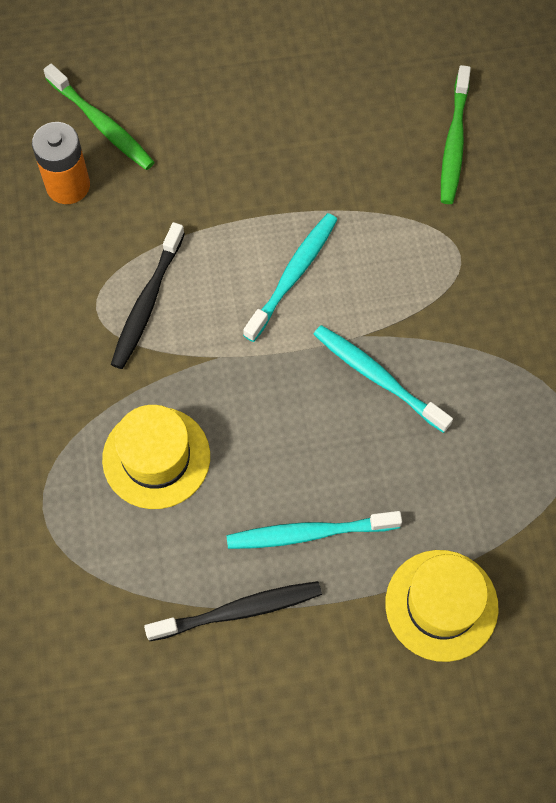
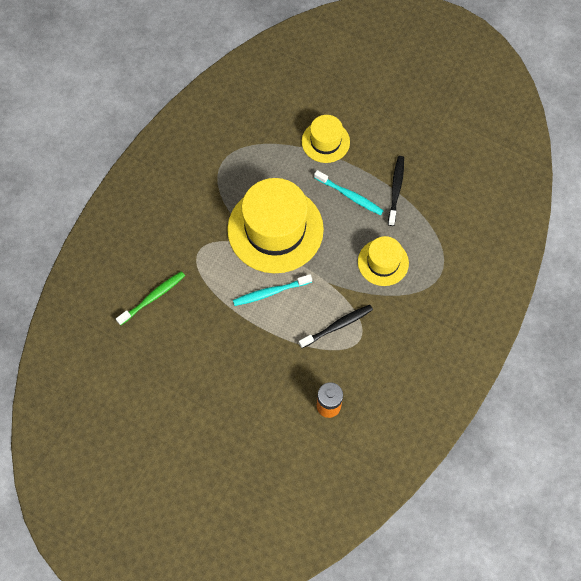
camera: 140 degrees left, 0 degrees up
(102, 124) = (290, 425): green toothbrush -> none
(239, 611) = (396, 189): black toothbrush -> black toothbrush turned 75 degrees clockwise
(377, 377) = (275, 229): turquoise toothbrush -> yellow hat

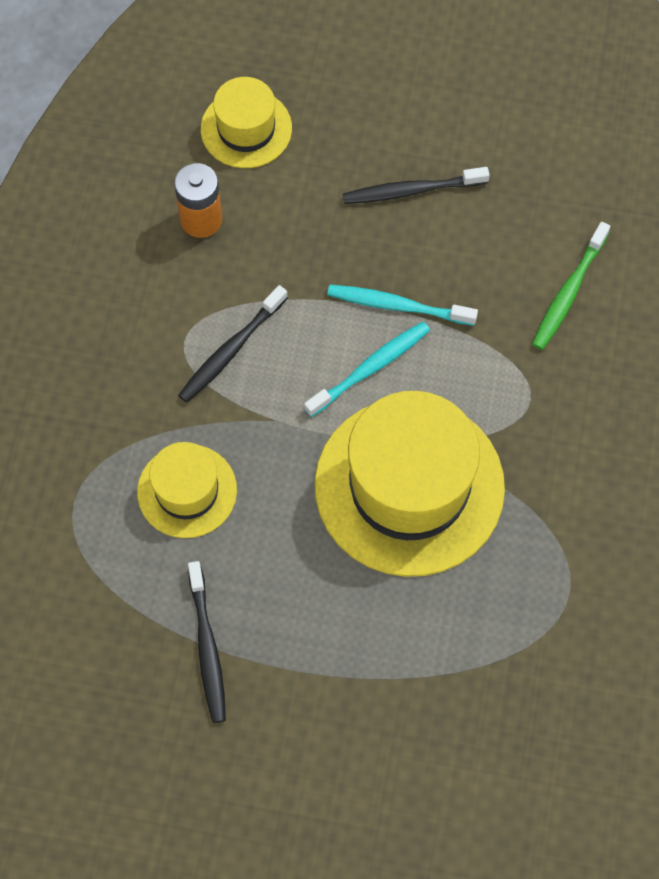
camera: 160 degrees right, 0 degrees up
(208, 383) = (411, 190): none -> black toothbrush
(325, 141) = (384, 705): yellow hat -> yellow hat (246, 129)
(350, 196) = (293, 602): turquoise toothbrush -> turquoise toothbrush (397, 306)

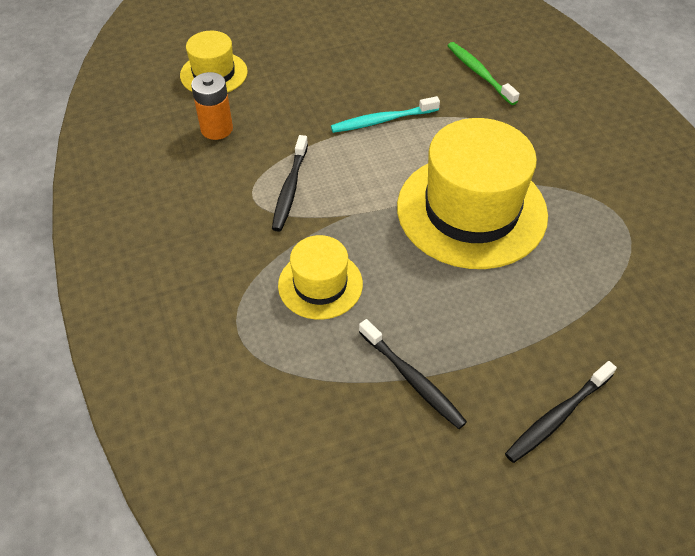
camera: 30 degrees left, 15 degrees down
(370, 368) = (392, 159): turquoise toothbrush -> none
(411, 190) = (343, 63): black toothbrush -> black toothbrush (557, 417)
(568, 292) = (479, 73): green toothbrush -> green toothbrush turned 150 degrees clockwise

